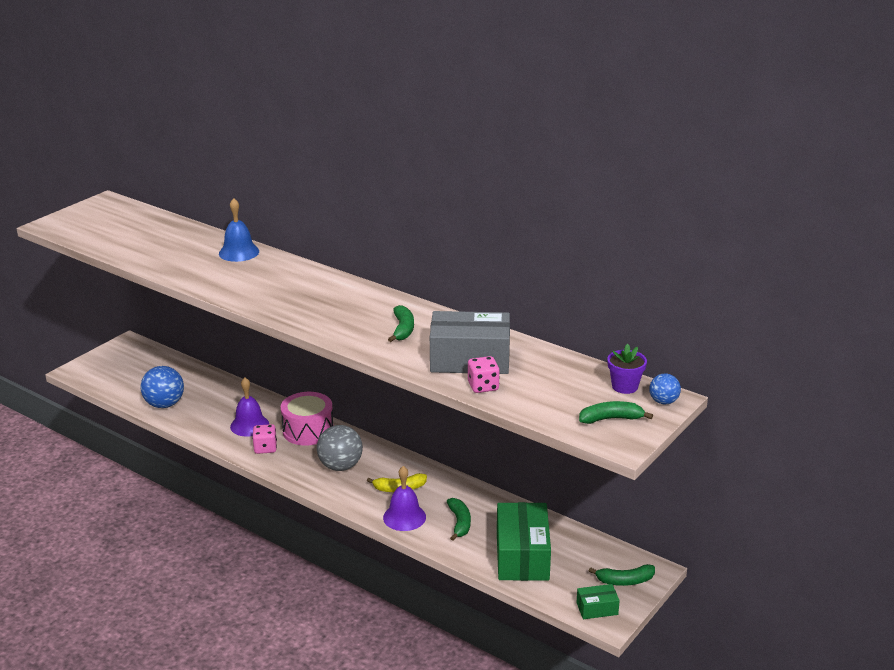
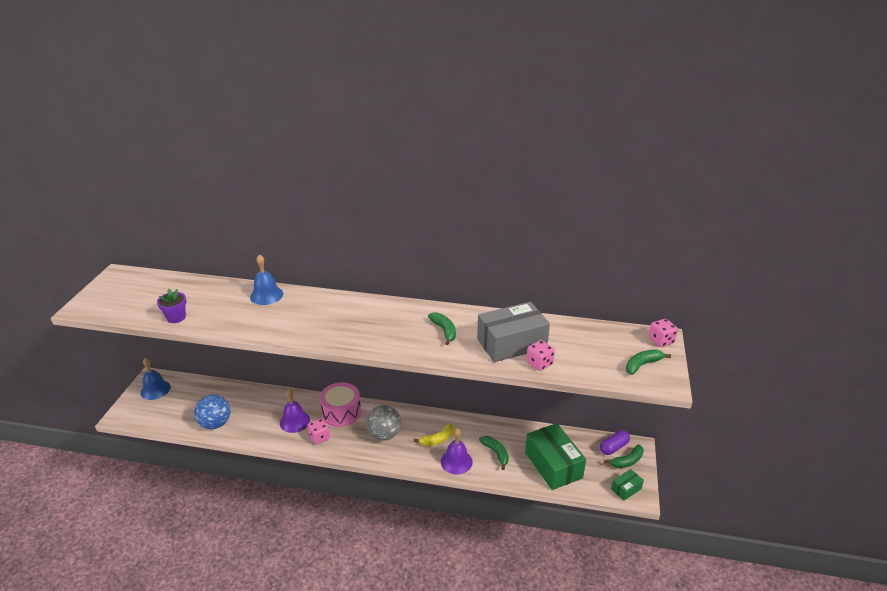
camera: 25 degrees left, 5 degrees up
(125, 355) = (155, 389): none -> blue bell
(619, 561) = (613, 447): none -> purple capsule
(625, 386) = (628, 336): purple flower pot -> purple flower pot (176, 317)
(663, 402) = (661, 341): blue ball -> pink dice

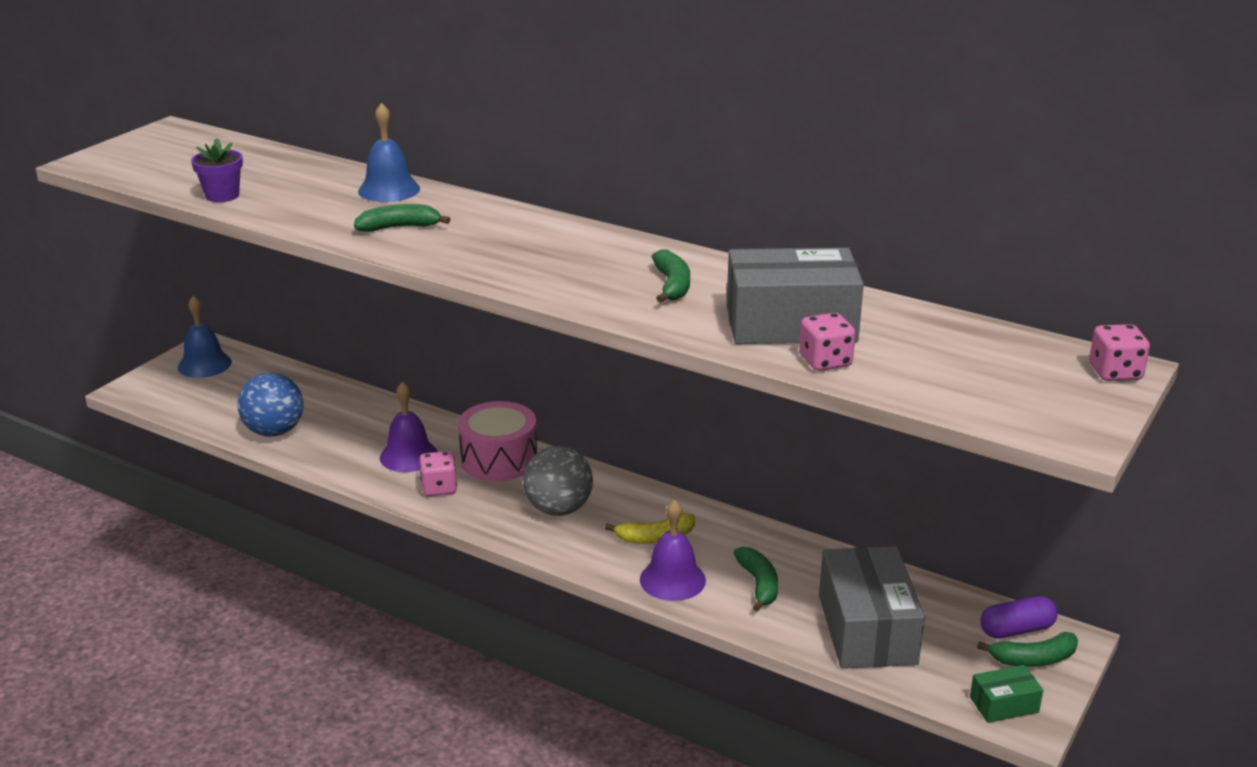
camera: 20 degrees right, 5 degrees down
(553, 465) = (867, 629): green box -> grey box
(642, 365) = (1044, 401): green banana -> green banana (399, 227)

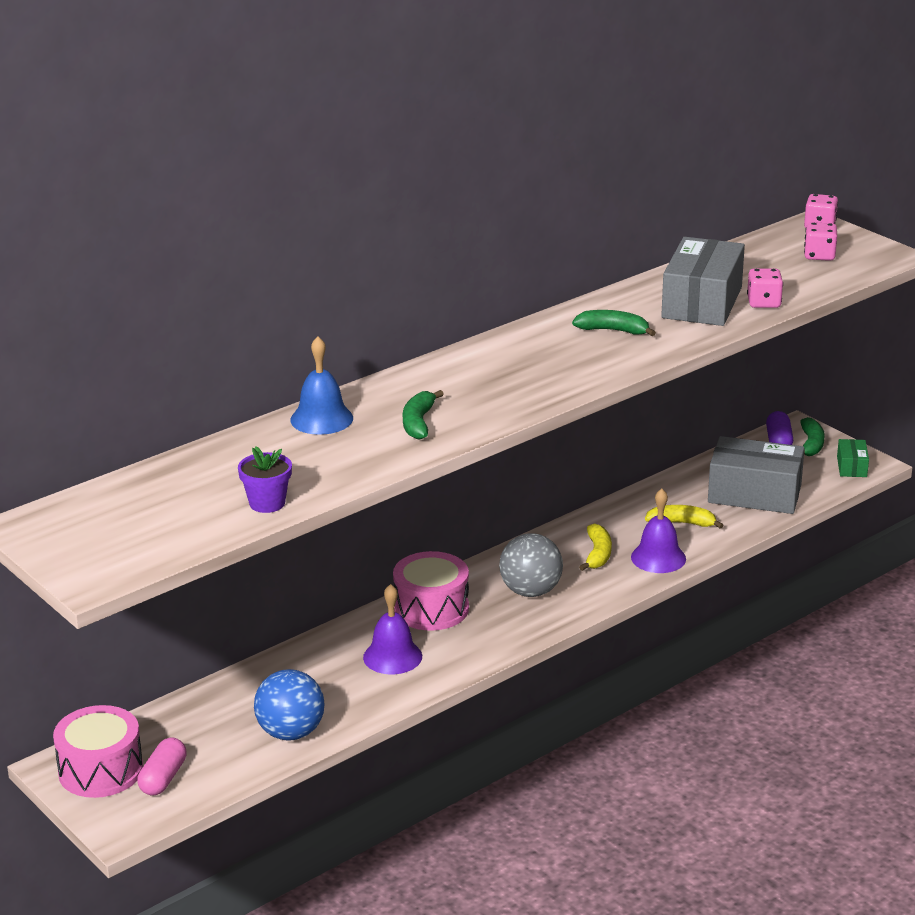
camera: 70 degrees left, 0 degrees up
(198, 391) = (163, 778): none -> pink capsule
(204, 364) = (100, 770): blue bell -> pink drum
(439, 488) = (460, 647): pink dice -> pink dice (819, 255)
(759, 584) = (682, 523): green banana -> yellow banana

